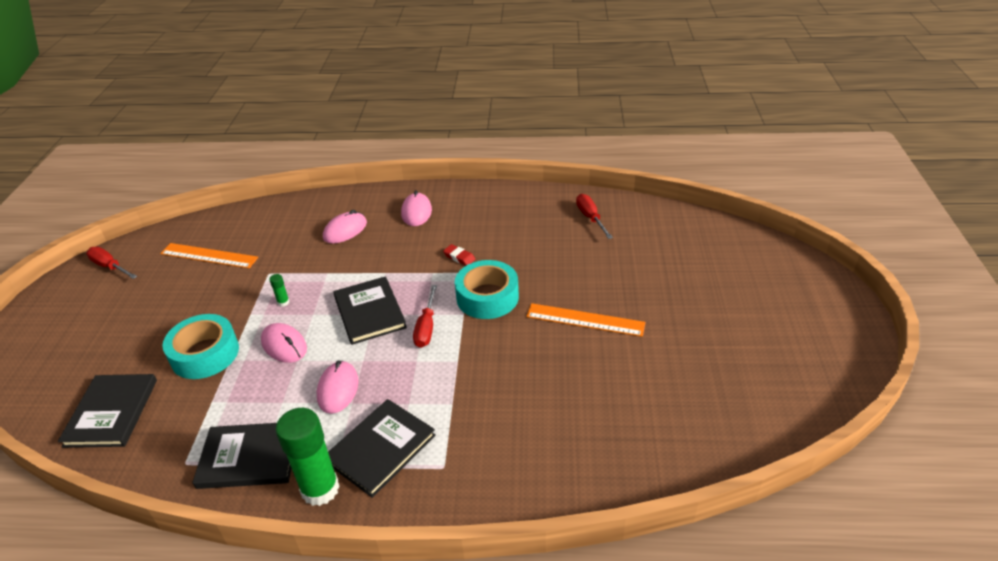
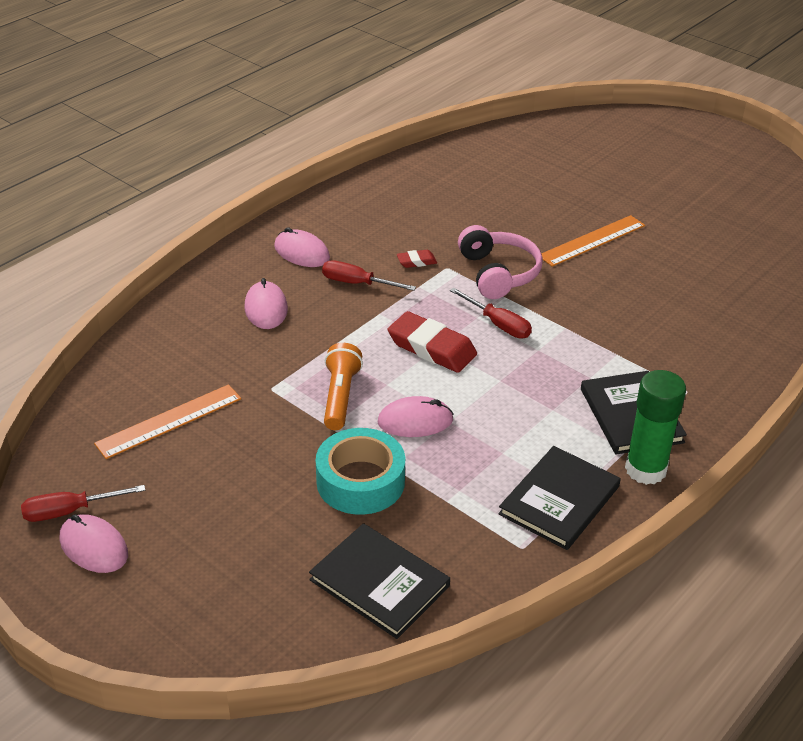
camera: 55 degrees left, 0 degrees up
(283, 302) = (340, 396): green glue stick -> orange flashlight
(338, 389) = (524, 410): pink mouse -> pink mouse (94, 547)
(369, 312) = (432, 348): black book -> red eraser
(487, 297) = (498, 273): turquoise tape -> pink headphones
(590, 218) = (457, 169): red screwdriver -> red screwdriver (357, 283)

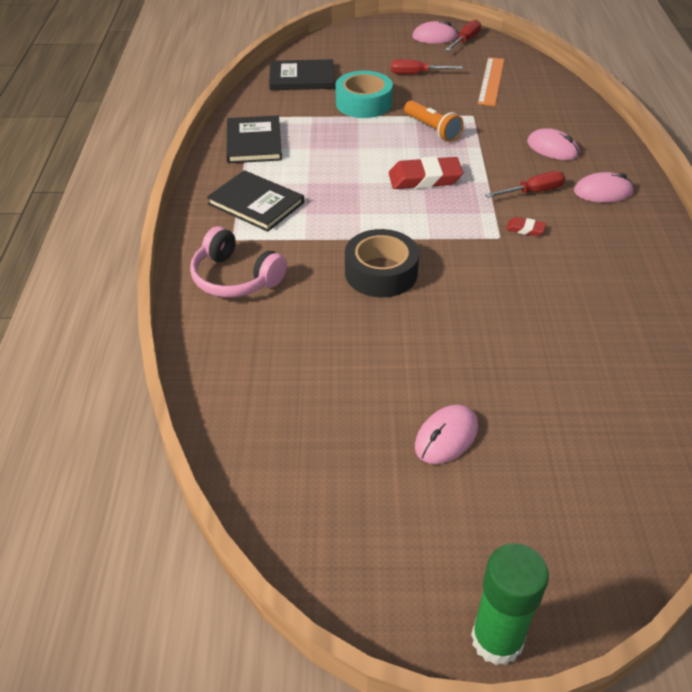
camera: 140 degrees right, 5 degrees up
(415, 421) = (376, 138): pink mouse -> pink mouse (446, 437)
(416, 261) = (525, 229): red eraser -> red eraser turned 75 degrees clockwise
(498, 273) = (459, 253): pink headphones -> pink headphones (235, 278)
(498, 324) = (406, 215): red screwdriver -> red screwdriver (416, 74)
(581, 293) = (381, 272): none -> black tape
(592, 241) = (430, 330): orange ruler -> none
(645, 469) = (219, 179): green glue stick -> green glue stick (497, 640)

